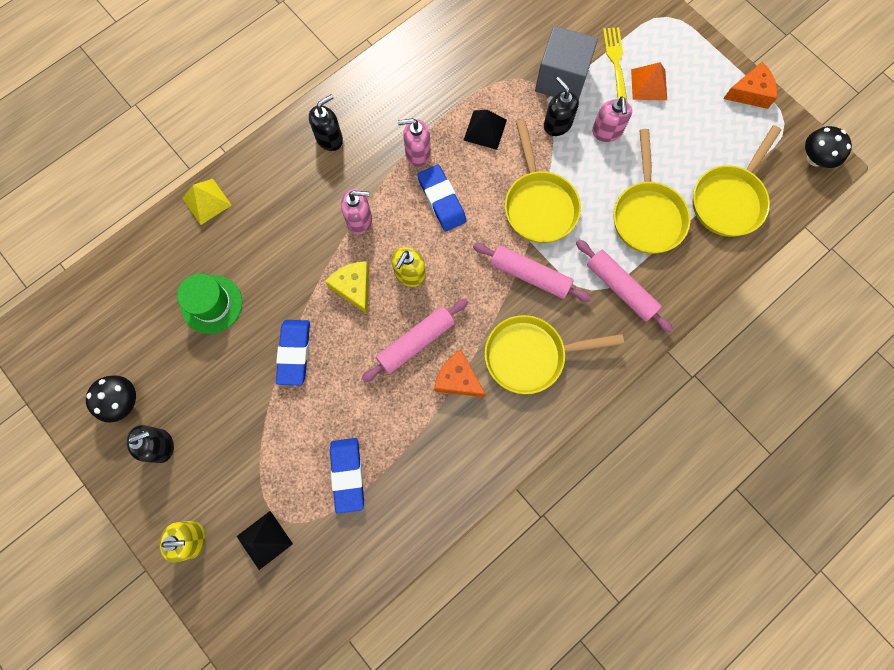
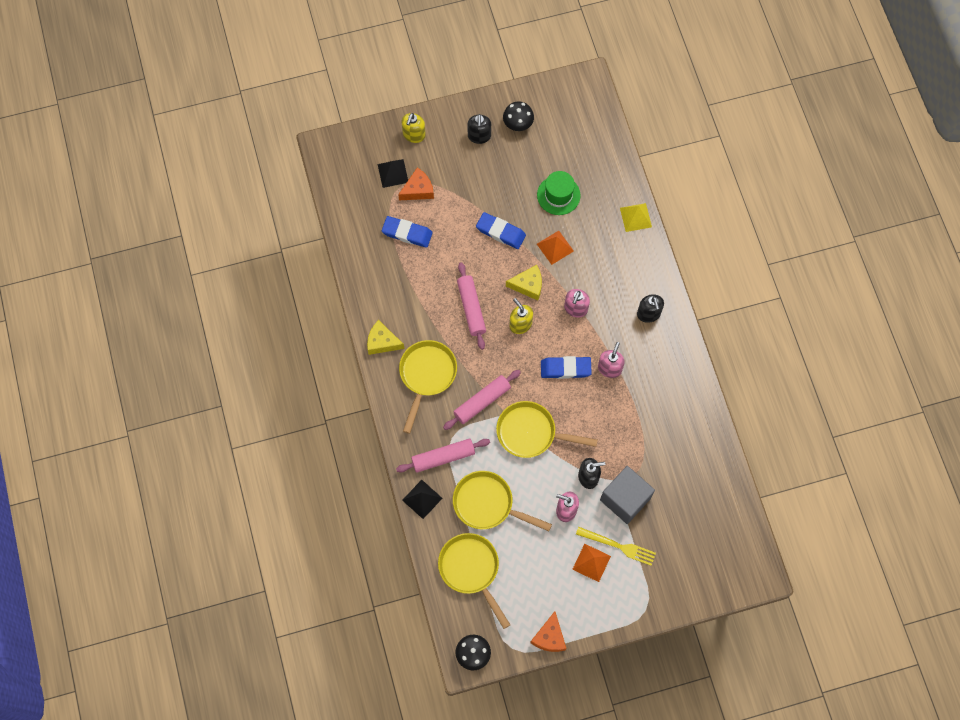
camera: 115 degrees right, 5 degrees down
(287, 277) = (555, 247): none -> orange pyramid
(458, 379) = (434, 323): orange cheese -> orange cheese (418, 190)
(485, 130) = (607, 423): black pyramid -> black pyramid (422, 499)
(514, 432) = (382, 342): none -> yellow cheese

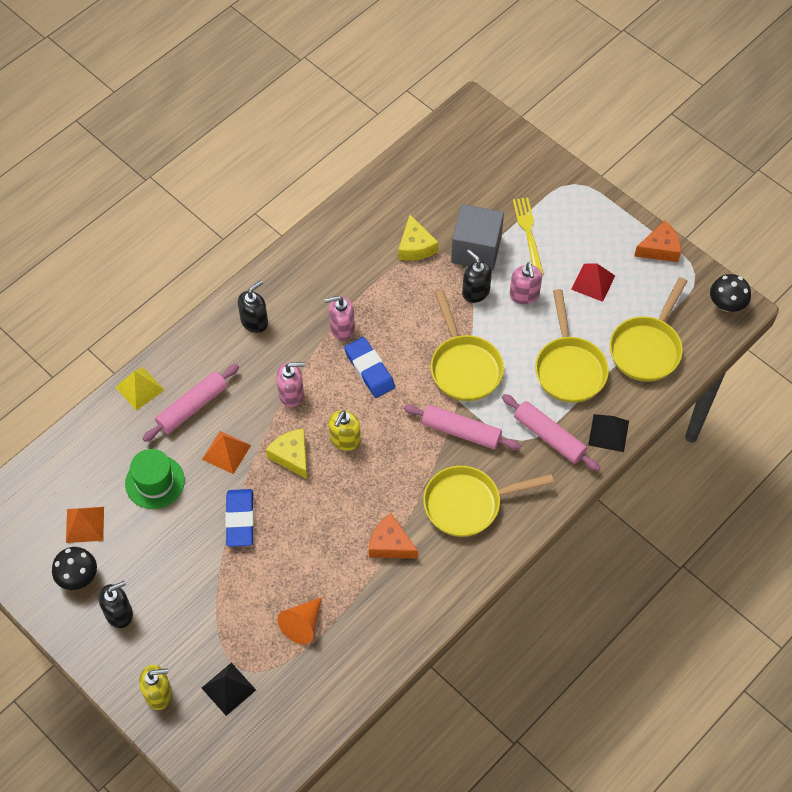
camera: 120 degrees left, 10 degrees down
(382, 342) = (458, 573): yellow cheese -> yellow cheese (415, 246)
(407, 233) = (302, 624): blue eraser -> orange cone
(418, 190) = (235, 645): orange cheese -> orange cheese (390, 544)
(471, 308) = (357, 501): pink rolling pin -> pink rolling pin (192, 407)
(548, 567) = (593, 282): none -> red pyramid
(591, 562) = (561, 248): orange pyramid -> orange pyramid (85, 524)

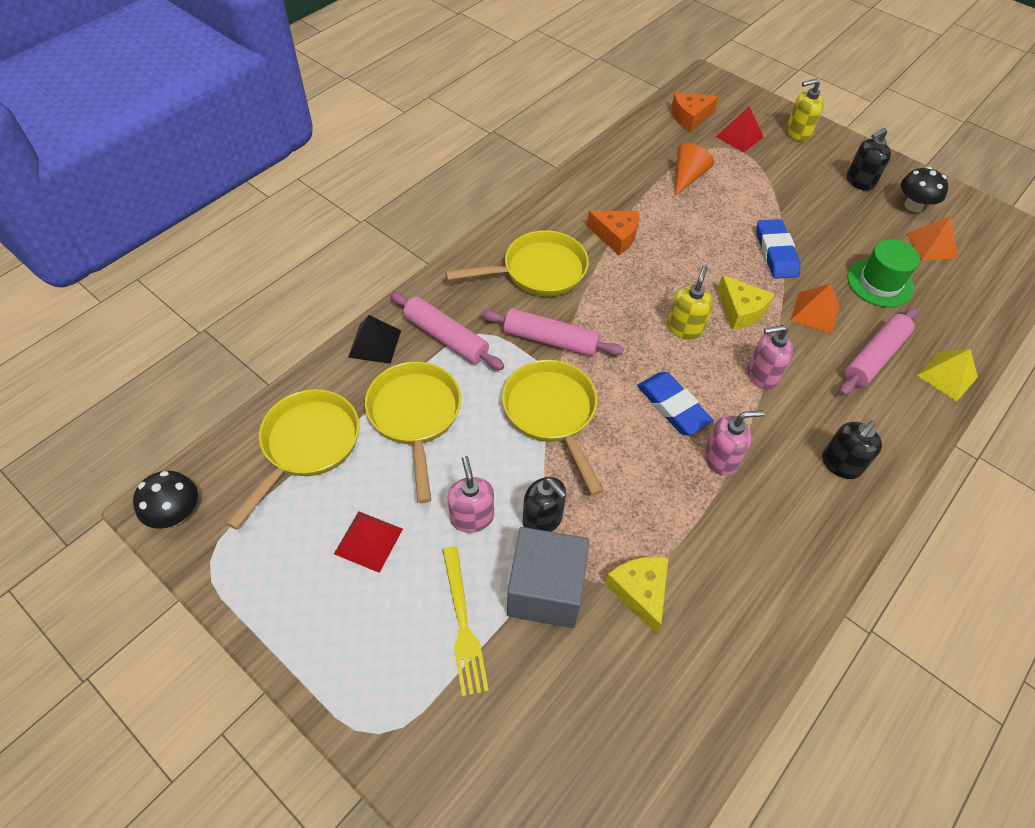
camera: 175 degrees right, 5 degrees down
(228, 689) = (739, 137): black pyramid -> red pyramid
(660, 249) = (254, 604): orange cheese -> orange cheese (690, 117)

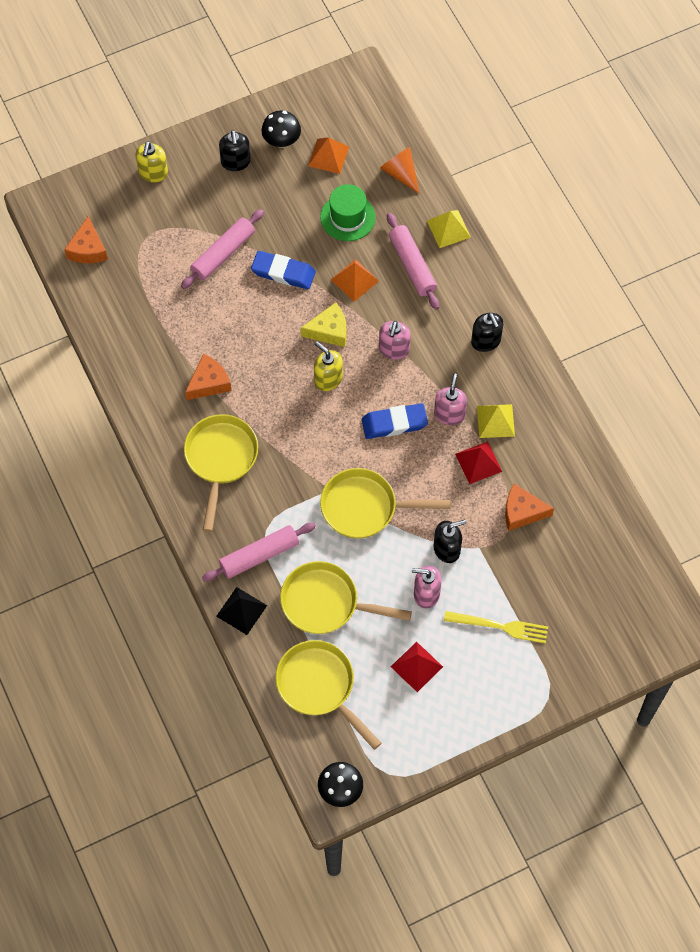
camera: 65 degrees left, 10 degrees up
(545, 590) = (498, 568): grey cube -> none
(550, 340) = (296, 480): pink rolling pin -> pink rolling pin (223, 254)
(640, 591) = (522, 512): yellow cheese -> orange cheese
(687, 177) = (165, 292): orange cone -> orange cone (400, 173)
(739, 137) = (134, 222): red pyramid -> red pyramid (478, 462)
(745, 513) = (495, 421): none -> yellow pyramid

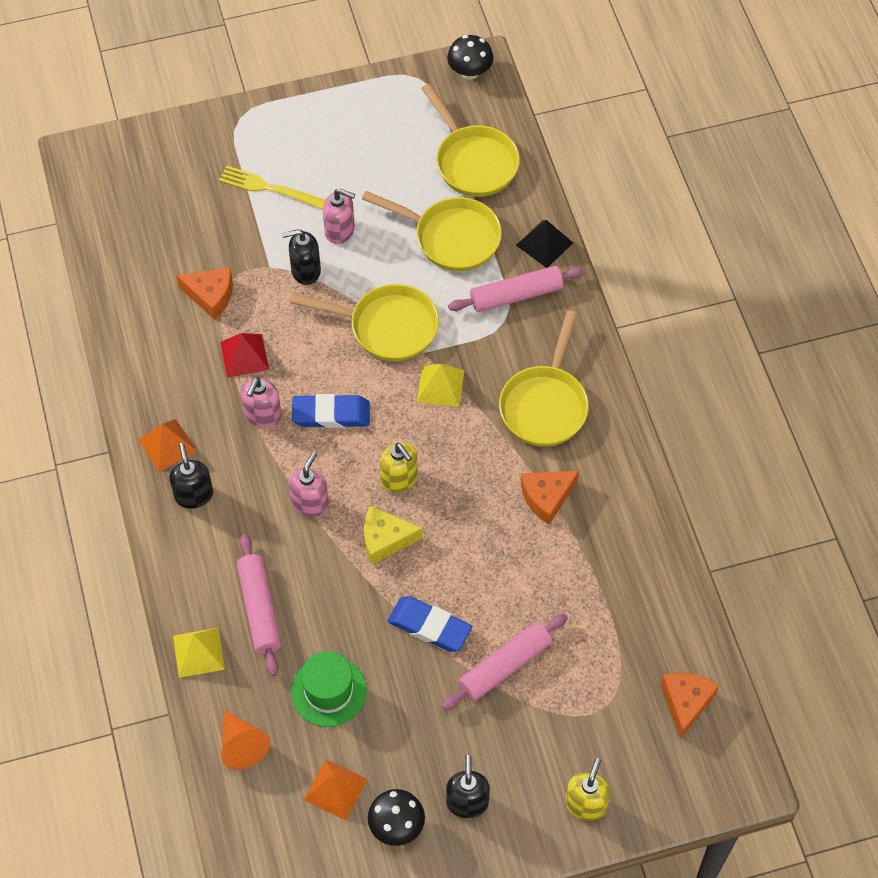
camera: 170 degrees left, 5 degrees down
(355, 280) = (338, 601): orange pyramid -> orange pyramid (167, 445)
(416, 666) = (367, 165): red pyramid -> none
(495, 421) = (210, 398): yellow pyramid -> yellow pyramid (440, 386)

